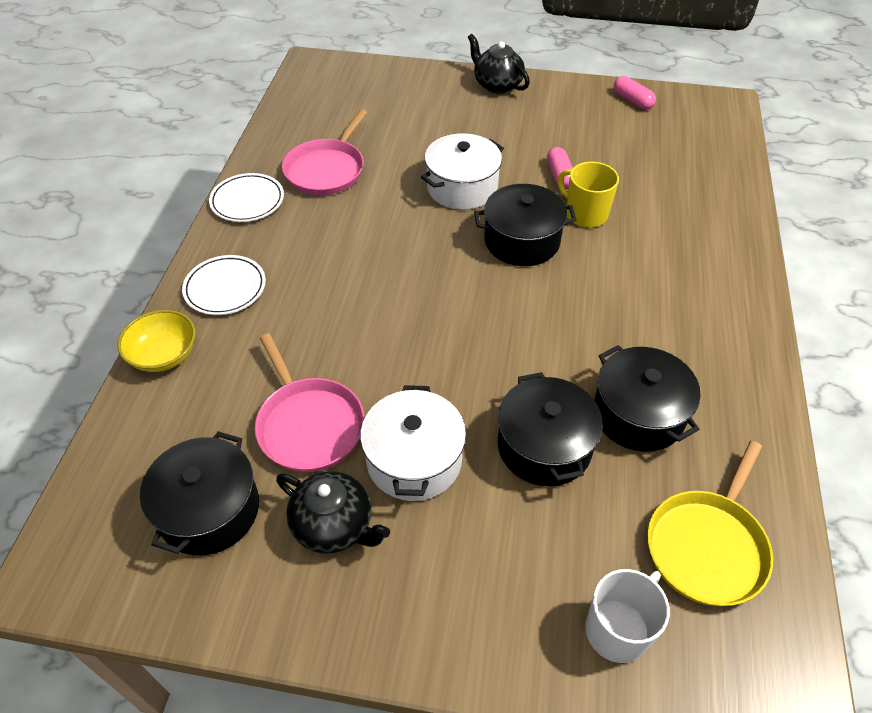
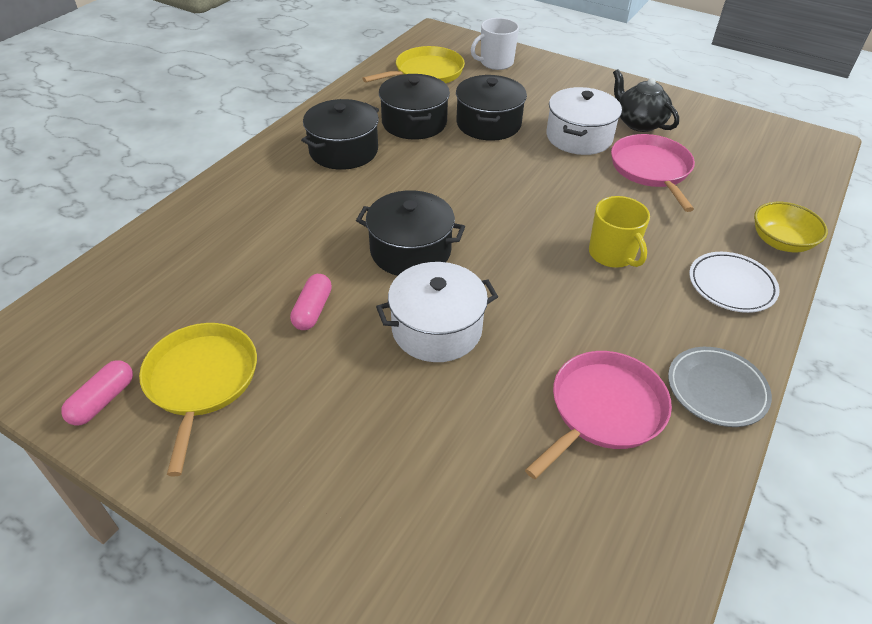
camera: 160 degrees left, 5 degrees down
(209, 510) = (722, 146): black pot -> black pot (343, 151)
(247, 201) = (716, 389): white plate -> grey plate
(497, 85) = (266, 511): black teapot -> none
(585, 214) = (325, 259): yellow mug -> yellow mug (612, 254)
(588, 122) = (201, 381): none -> yellow pan
(632, 100) = (103, 400): pink capsule -> pink capsule turned 45 degrees clockwise

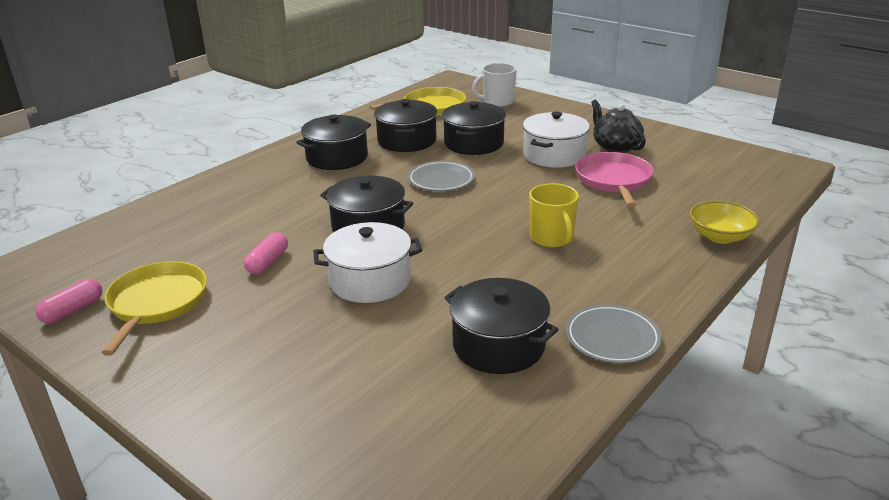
camera: 10 degrees right, 15 degrees down
(469, 178) = (441, 180): none -> grey plate
(603, 410) = (498, 345): pink pan -> black pot
(731, 285) = (657, 265): white plate -> none

